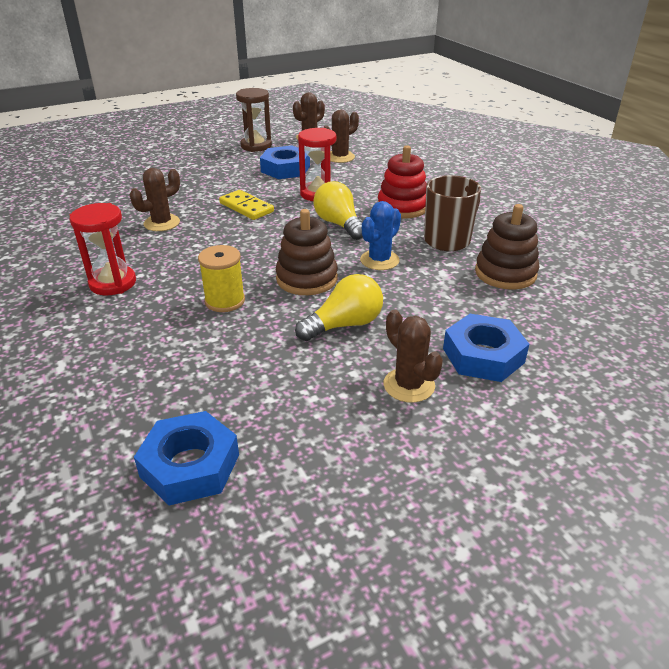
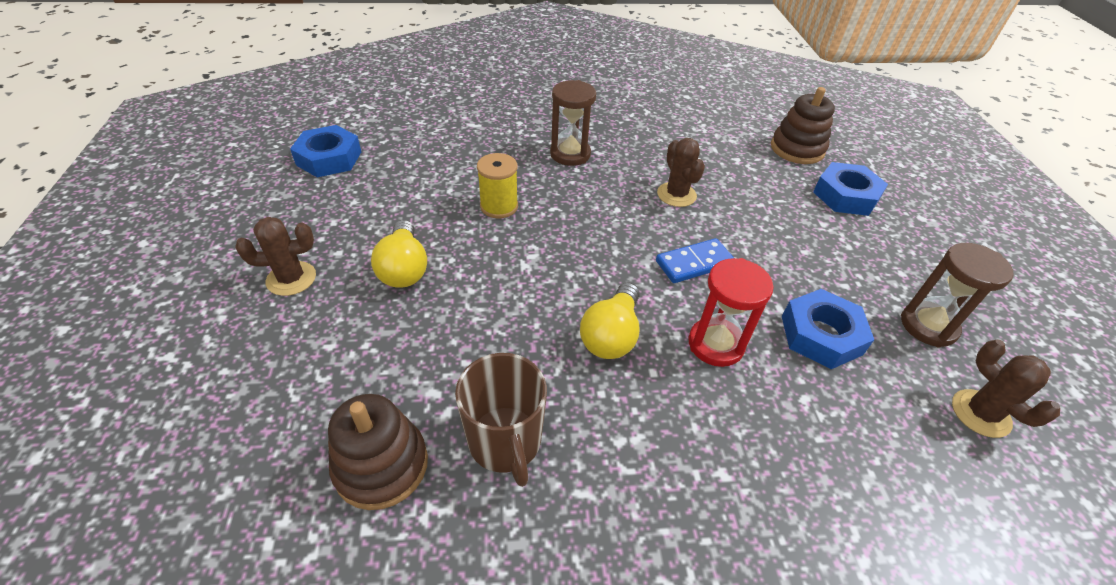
camera: 110 degrees right, 10 degrees up
(113, 283) = (570, 154): red hourglass -> brown hourglass
(246, 207) = (694, 263): yellow domino -> blue domino
(307, 279) = (500, 267): brown stacking toy -> brown stacking toy (797, 149)
(339, 224) = (611, 335): yellow light bulb -> yellow light bulb turned 120 degrees clockwise
(340, 157) = (870, 426): brown cactus -> none
(379, 260) = (499, 341): blue cactus -> none
(402, 207) = (635, 433): red stacking toy -> none
(483, 355) = (273, 349): blue nut -> blue nut (846, 196)

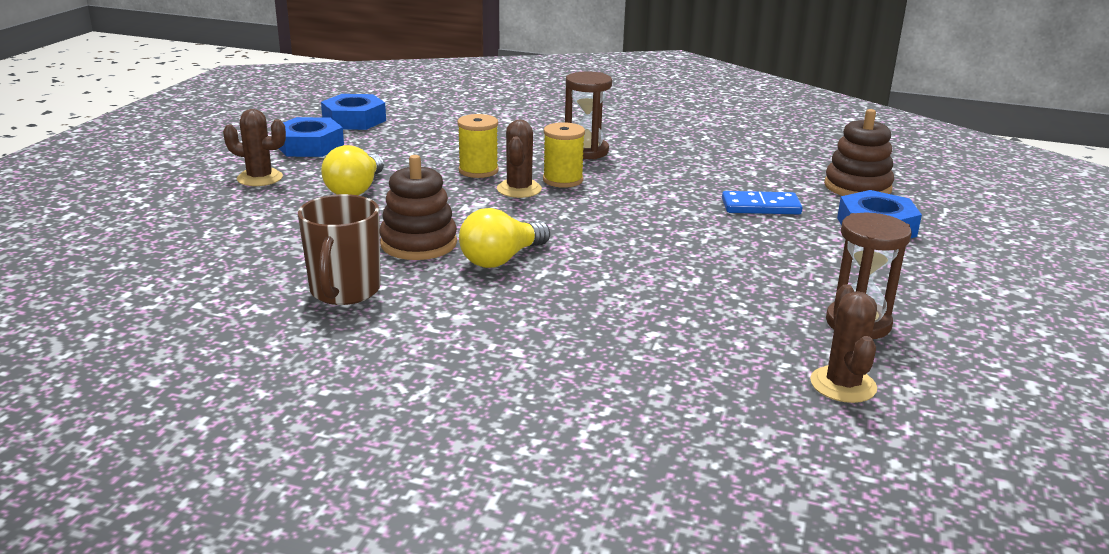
camera: 25 degrees right, 20 degrees down
(381, 465) = (237, 279): brown stacking toy -> brown stacking toy (418, 243)
(580, 200) = (563, 180): none -> yellow spool
(676, 195) = (670, 193): brown cactus -> brown cactus (519, 189)
(694, 263) = (636, 236): blue domino -> blue domino (761, 207)
(715, 344) = (598, 285): red hourglass -> none
(821, 335) = (720, 303): blue nut -> blue nut (309, 146)

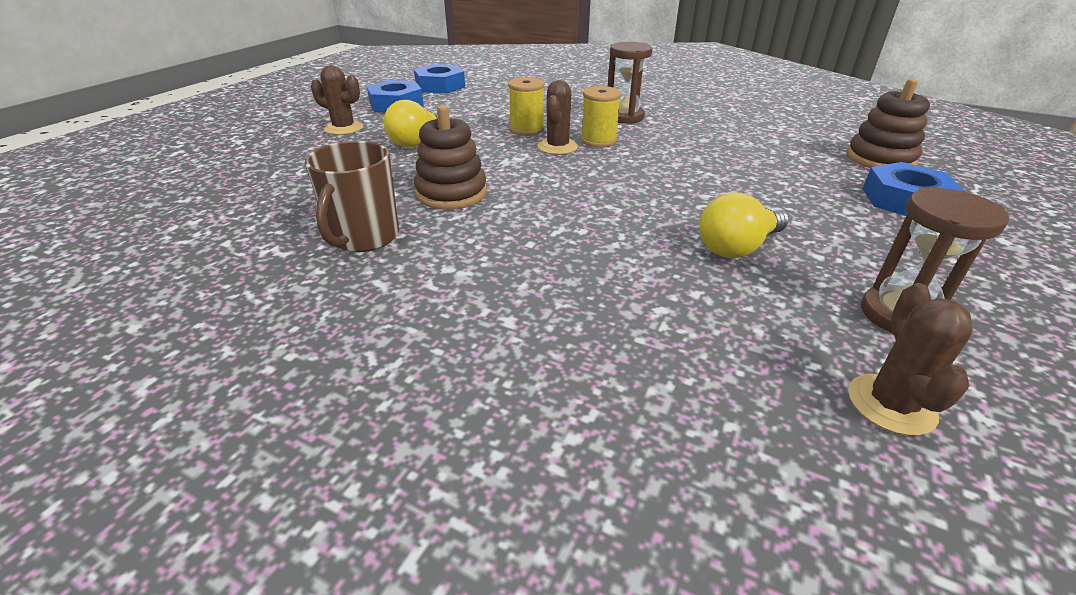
camera: 10 degrees right, 10 degrees up
(501, 259) = (523, 213): yellow light bulb -> yellow light bulb (737, 247)
(761, 207) = (783, 174): blue domino -> none

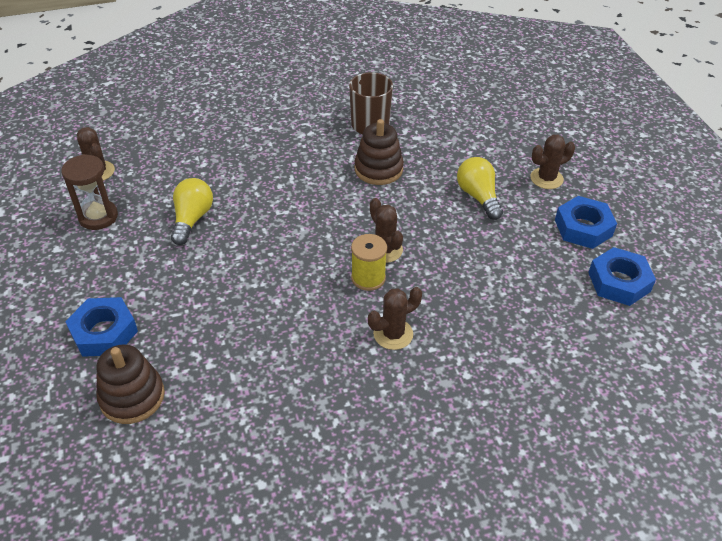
camera: 135 degrees right, 10 degrees up
(527, 129) = (436, 258): yellow spool -> none
(624, 117) = (393, 334): brown hourglass -> brown cactus

